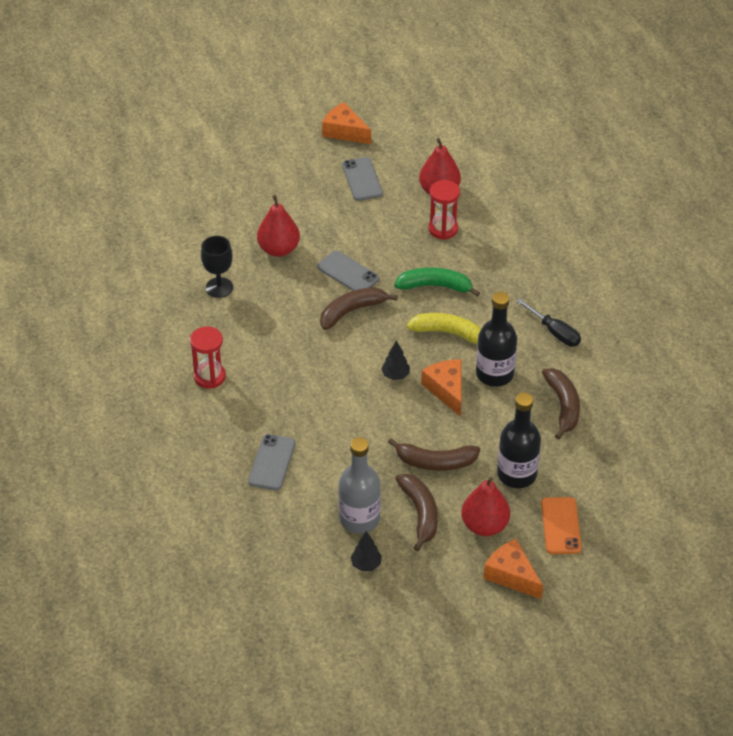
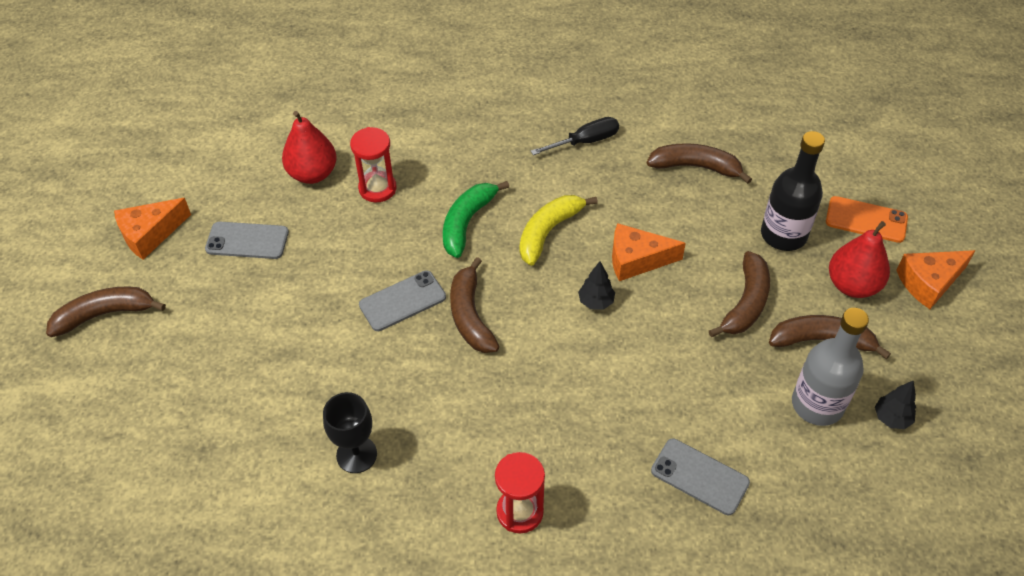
camera: 70 degrees left, 5 degrees up
(271, 137) = (105, 314): none -> brown banana
(279, 249) = (321, 364): red pear -> none
(494, 374) = (628, 210): black bottle -> none

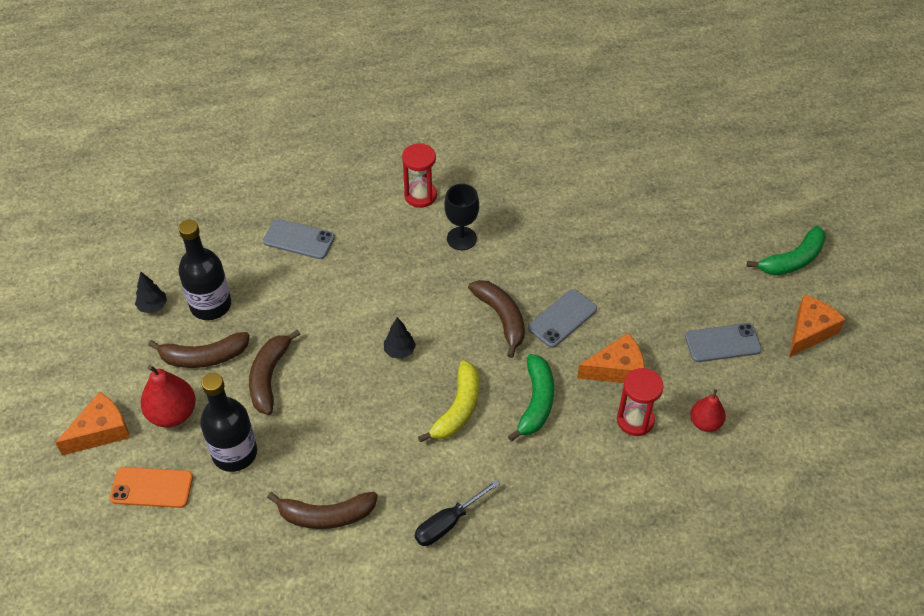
camera: 165 degrees right, 0 degrees up
(105, 314) = (792, 260): brown banana -> green banana
(313, 174) = (705, 423): red pear -> red pear, size x0.64
(356, 454) = (545, 206): black goblet -> black goblet (461, 238)
(636, 260) = (371, 398): orange cheese -> orange cheese (616, 369)
(817, 404) = (211, 305): grey bottle -> black bottle

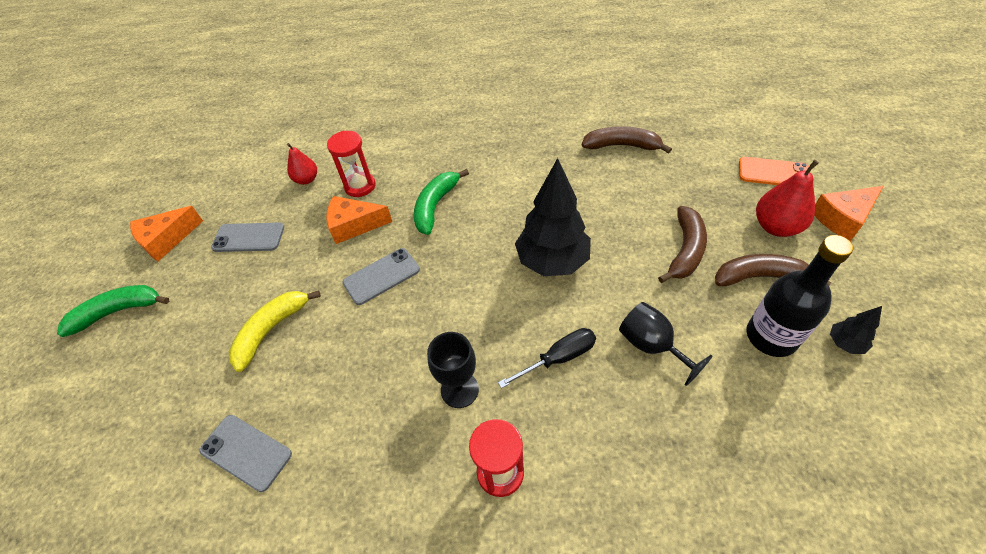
camera: 165 degrees left, 0 degrees up
(234, 453) = (706, 191): black bottle -> none
(299, 239) = (673, 419): grey phone -> grey phone (246, 452)
(310, 287) = (651, 346): none -> black goblet
(399, 351) = (552, 261): black tree -> black tree, size x2.25
(447, 523) = (529, 135): black screwdriver -> black screwdriver (559, 358)
(458, 409) = (505, 207): yellow banana -> yellow banana (271, 330)
(501, 318) = (442, 283): brown banana -> none

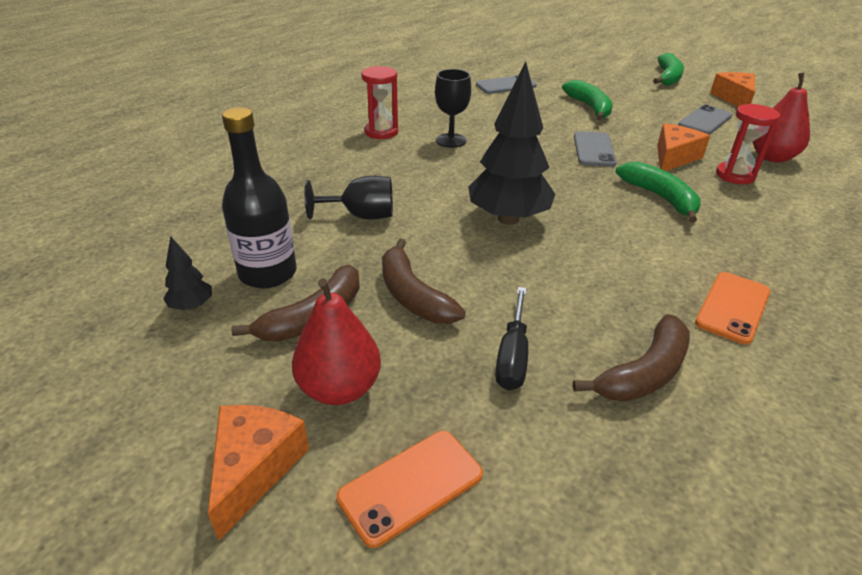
camera: 125 degrees right, 15 degrees down
(271, 330) = (589, 107): yellow banana -> green banana
(306, 180) = (772, 157): red pear -> red pear, size x1.55
(534, 139) = (733, 307): none -> orange phone
(559, 358) = (416, 178): black screwdriver -> black screwdriver (512, 356)

